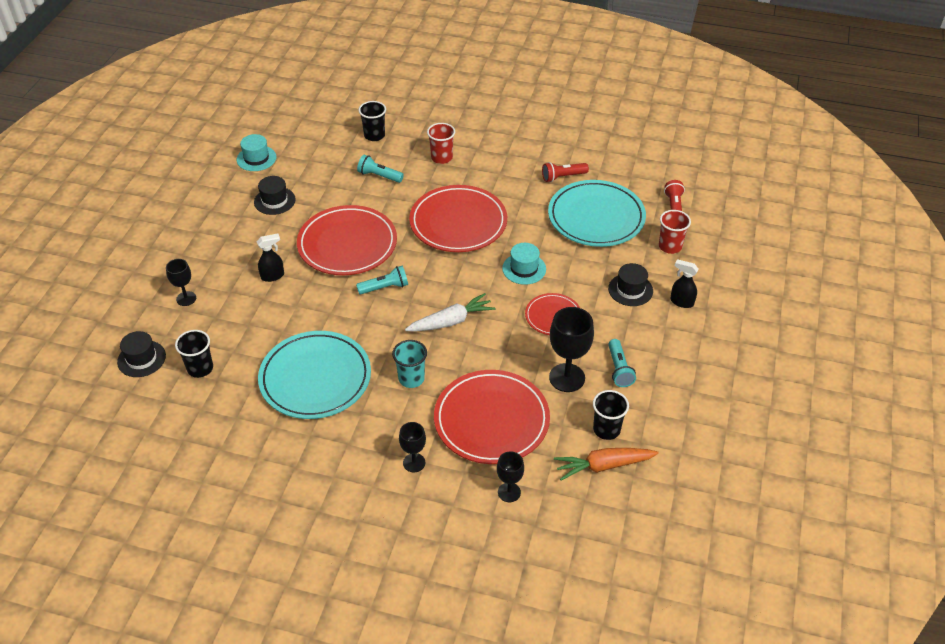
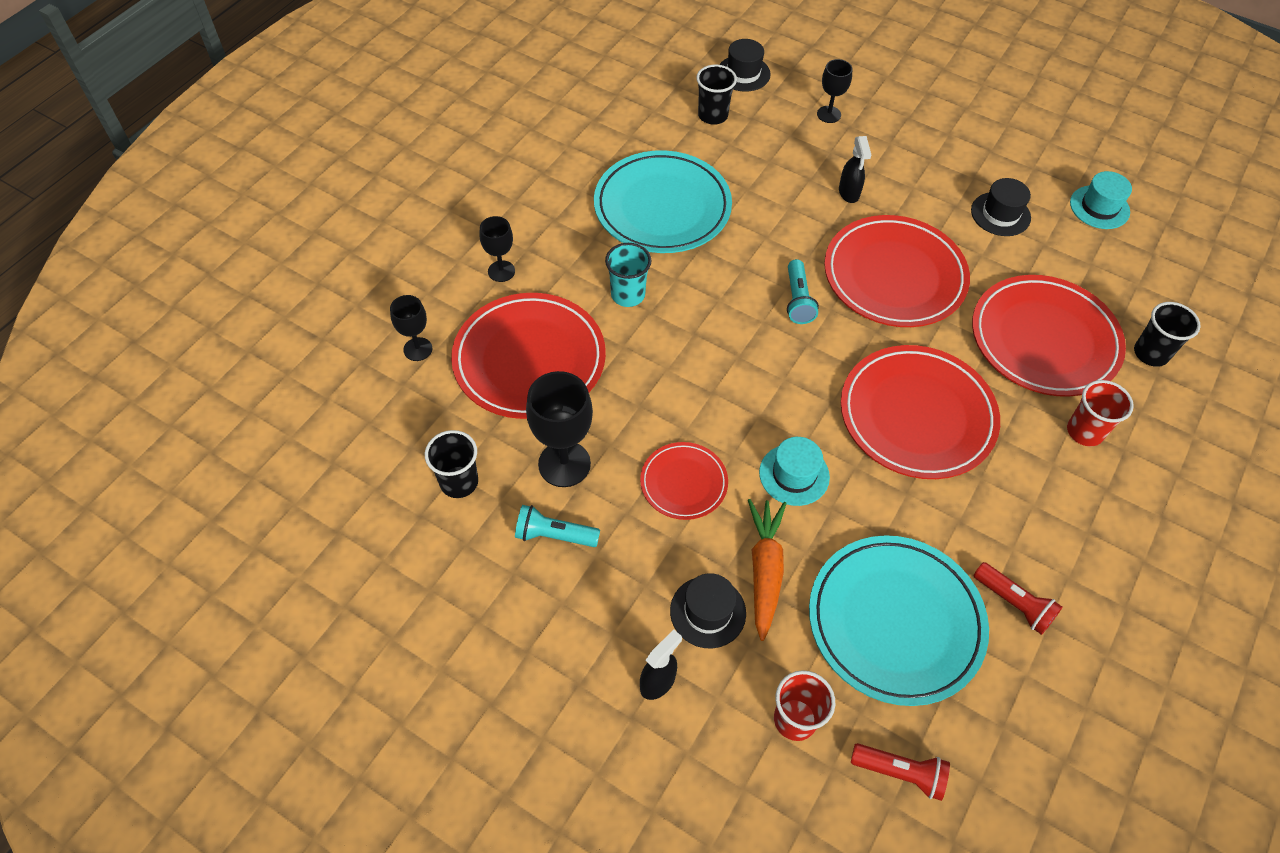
camera: 105 degrees right, 10 degrees up
(379, 176) = (1044, 340): turquoise flashlight -> red plate
(451, 321) = (713, 358): white carrot -> none
(563, 177) = (1014, 603): red flashlight -> red flashlight turned 135 degrees clockwise
(603, 466) = (406, 459): orange carrot -> orange carrot (764, 570)

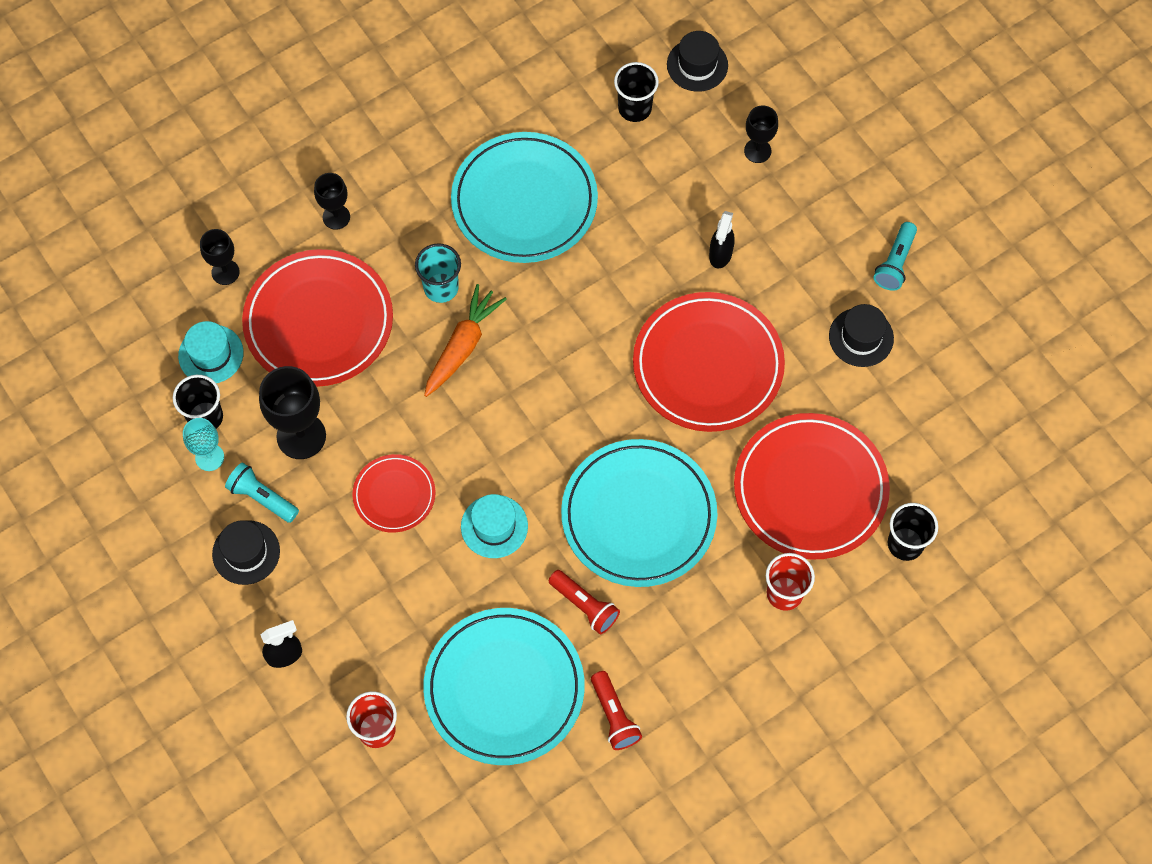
camera: 25 degrees right, 10 degrees up
(481, 517) = (209, 457): none -> turquoise goblet
(708, 612) = (354, 615): black hat -> black hat (246, 552)
(764, 570) = (421, 600): orange carrot -> orange carrot (462, 346)
(798, 300) = (598, 355): turquoise flashlight -> turquoise flashlight (895, 263)
(900, 772) = (435, 804): red flashlight -> red flashlight (584, 605)
(917, 415) = (638, 515): red plate -> turquoise plate
(1099, 207) = (971, 368): turquoise hat -> turquoise hat (211, 354)

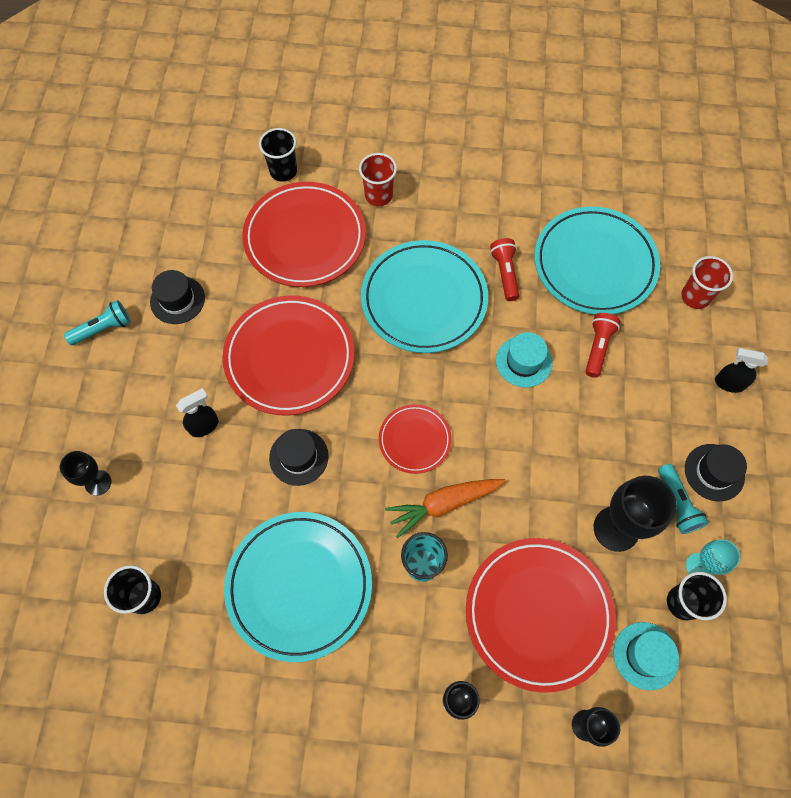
camera: 140 degrees left, 0 degrees up
(394, 495) = (577, 433): red plate -> red plate (414, 440)
(614, 716) = (539, 204): red flashlight -> red flashlight (597, 348)
(697, 65) = (62, 594): black hat -> black hat (298, 457)

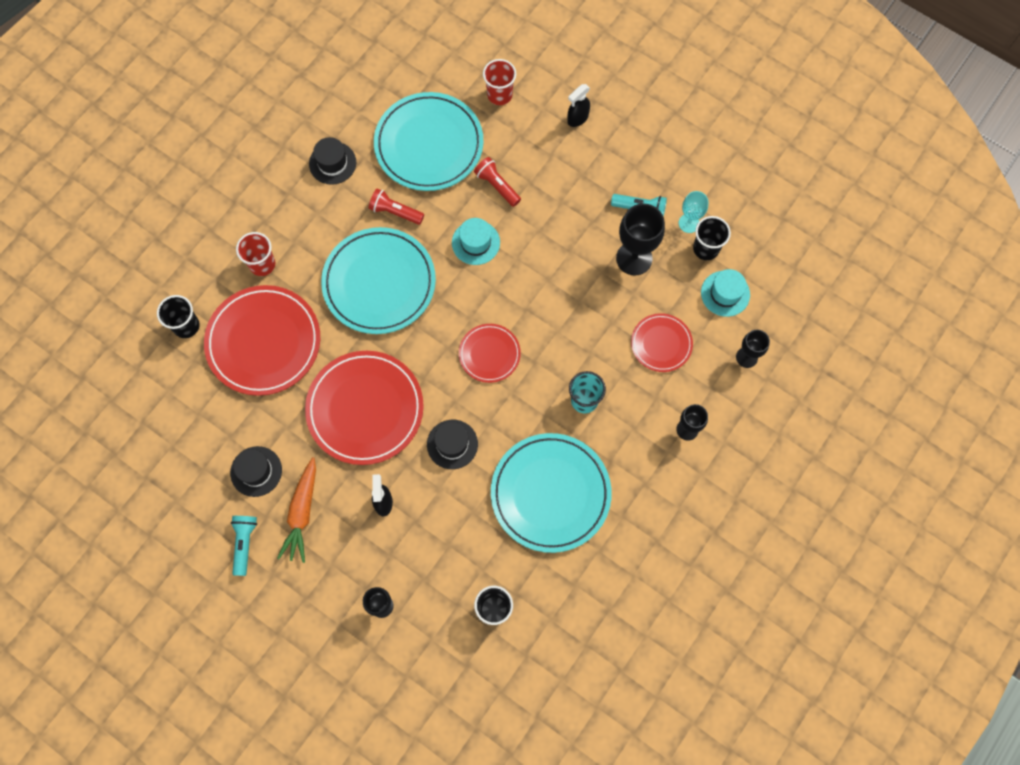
camera: 60 degrees left, 5 degrees up
(443, 504) = (550, 361): orange carrot -> orange carrot (302, 513)
(538, 613) = (661, 344): red plate -> red plate, size x0.53
(714, 472) = (633, 171): black hat -> black hat (332, 163)

